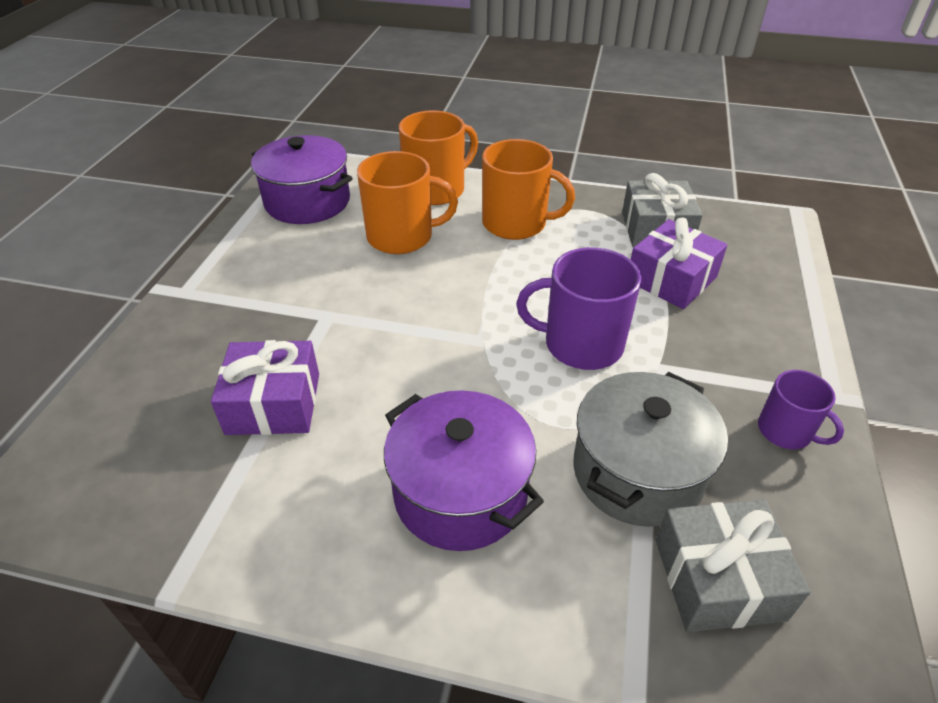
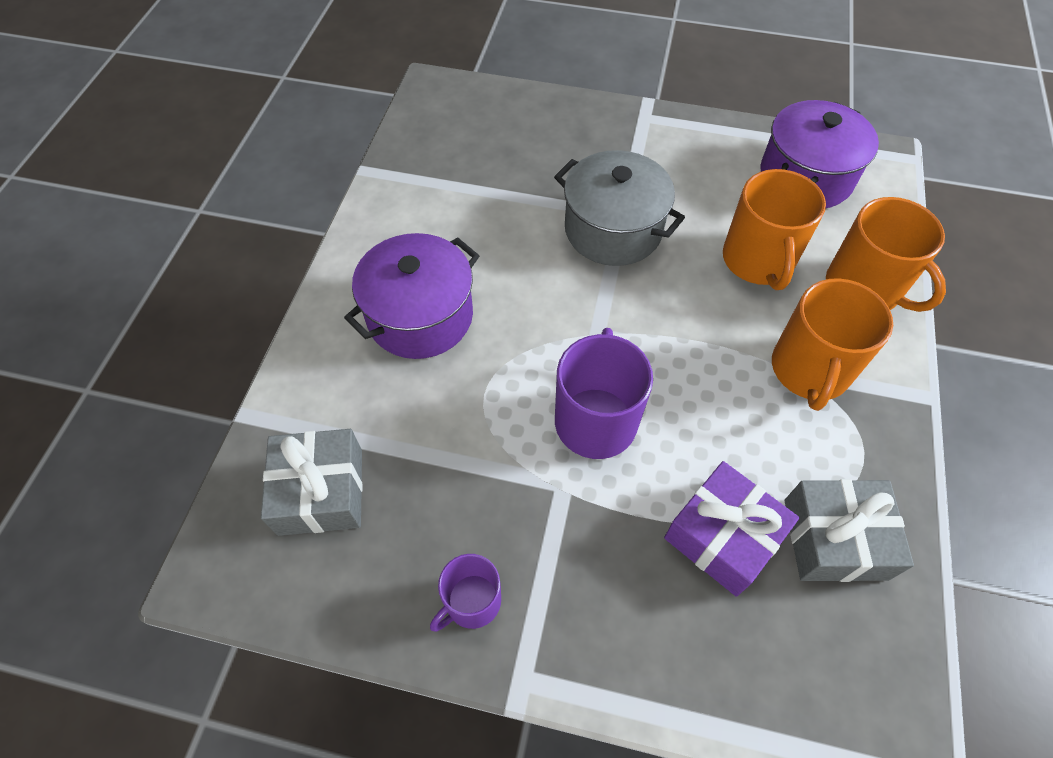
camera: 90 degrees right, 15 degrees up
(273, 403) = (515, 193): purple gift -> none
(637, 472) = (430, 448): grey pot -> grey pot (613, 230)

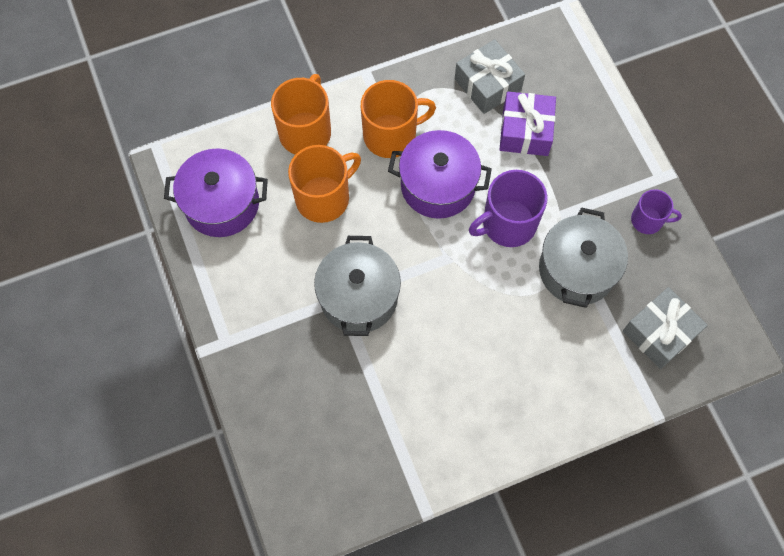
camera: 125 degrees left, 10 degrees up
(420, 316) = (516, 367): purple pot -> purple pot (438, 185)
(476, 456) = (576, 269): none -> grey pot

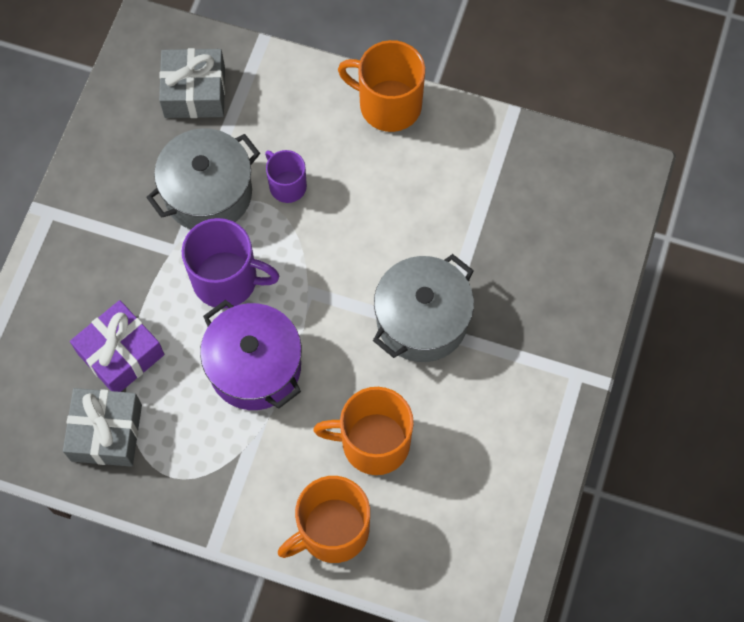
camera: 140 degrees left, 0 degrees up
(222, 204) = (479, 517): purple pot -> none
(391, 135) = (251, 456): orange mug -> orange mug (388, 104)
(648, 220) = (102, 185): purple mug -> purple mug (287, 185)

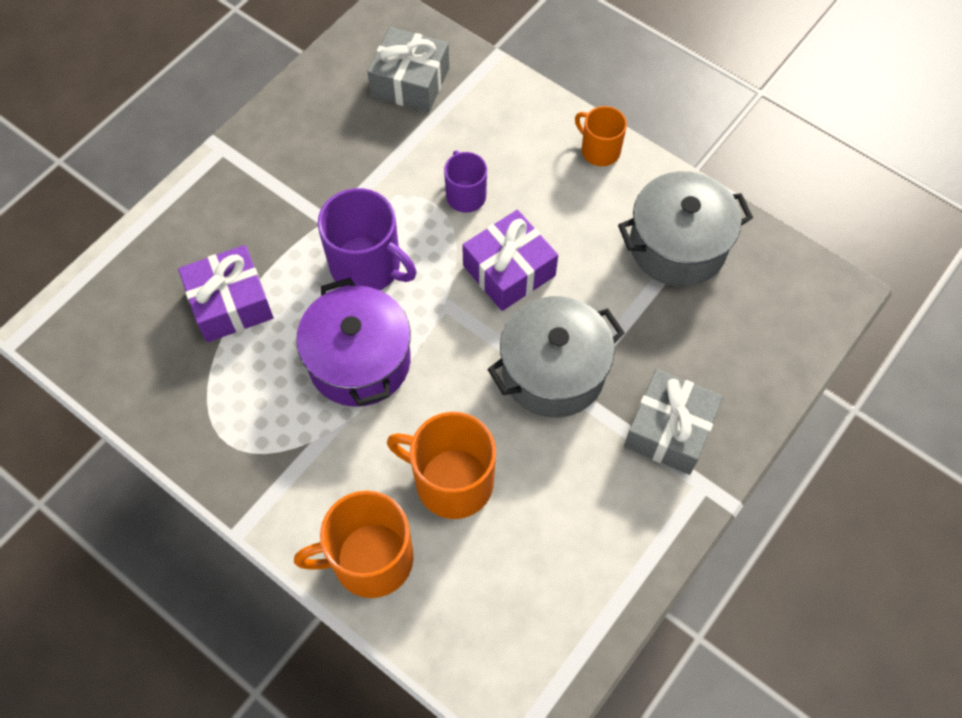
camera: 20 degrees right, 5 degrees down
(106, 432) = (182, 375): grey gift -> grey gift (669, 430)
(208, 193) = (383, 178): grey pot -> grey pot (677, 246)
(351, 242) = (509, 270): none -> purple gift
(388, 104) = (599, 150): orange mug -> orange mug, size x0.59

